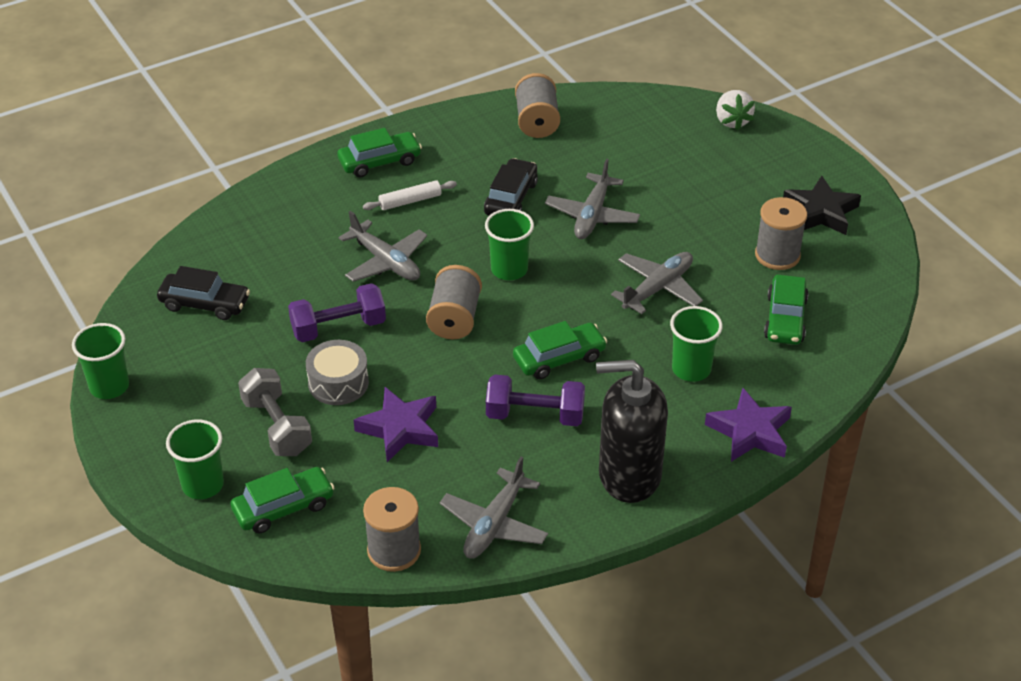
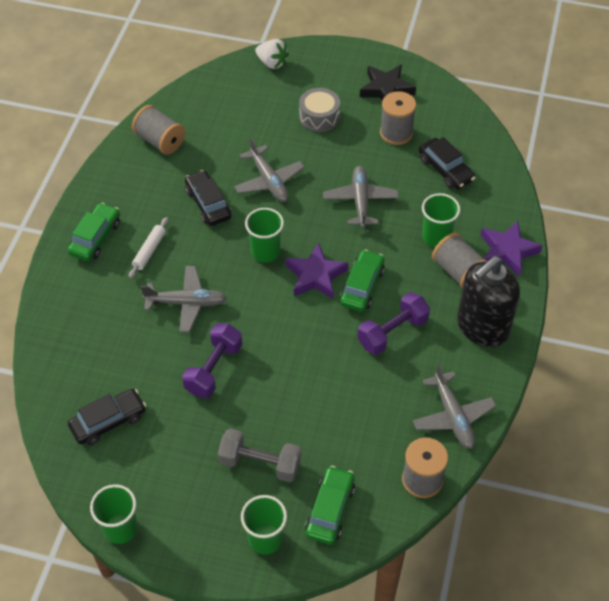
camera: 45 degrees left, 10 degrees up
(338, 383) = (259, 404): grey drum -> grey drum (319, 117)
(400, 428) = (331, 403): purple star -> purple star (315, 276)
(454, 319) = (274, 308): grey spool -> grey spool (458, 272)
(785, 319) = (445, 169): green car -> black car

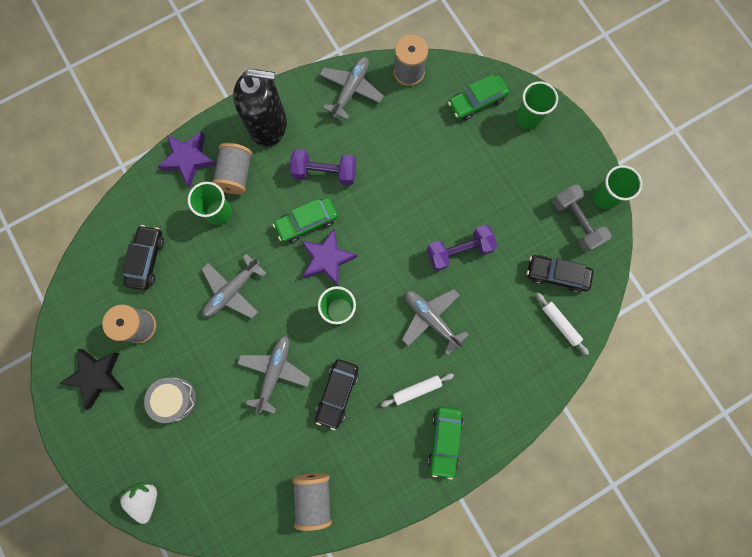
camera: 135 degrees left, 25 degrees up
(71, 386) = (560, 324): none -> white rolling pin
(95, 238) = (444, 440): green car -> green car turned 60 degrees counterclockwise
(260, 463) = (489, 163): grey dumbbell -> grey dumbbell (575, 222)

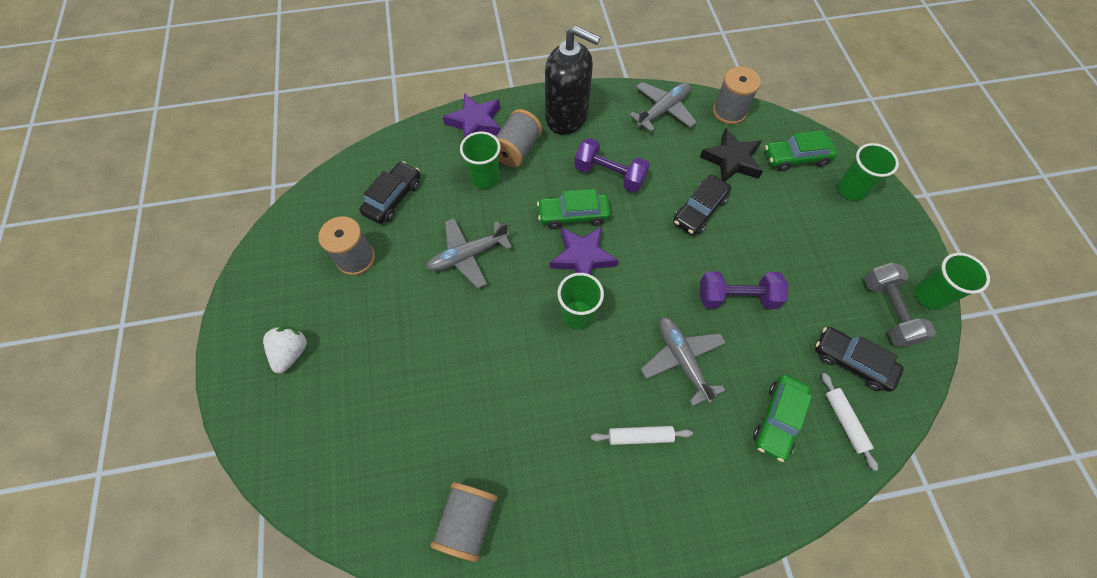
camera: 20 degrees right, 15 degrees down
(96, 376) = (287, 293): black star -> black star (731, 160)
(146, 497) = (274, 445): white strawberry -> white strawberry (291, 352)
(174, 399) = (356, 345): grey drum -> none
(274, 372) = (479, 356): grey plane -> none
(337, 393) = (542, 406): black car -> black car (699, 210)
(444, 440) = (657, 513): green car -> green car (778, 419)

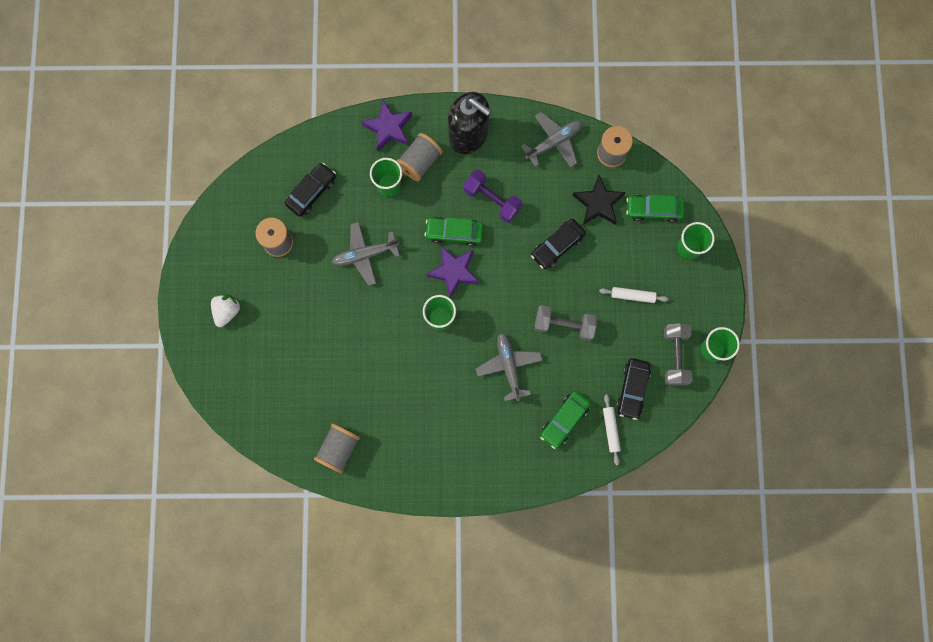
camera: 10 degrees right, 15 degrees up
(640, 436) = (465, 415): white rolling pin -> white rolling pin (632, 296)
(737, 297) = (564, 325): purple dumbbell -> grey dumbbell
(852, 362) = (632, 389): black car -> black car turned 120 degrees counterclockwise

